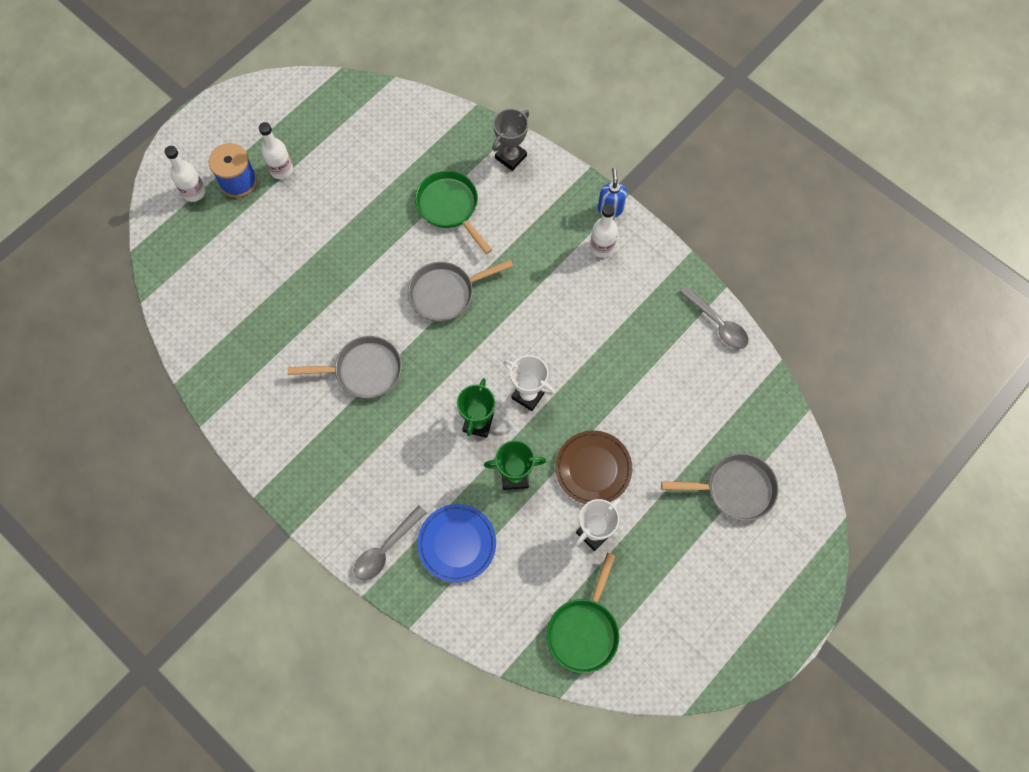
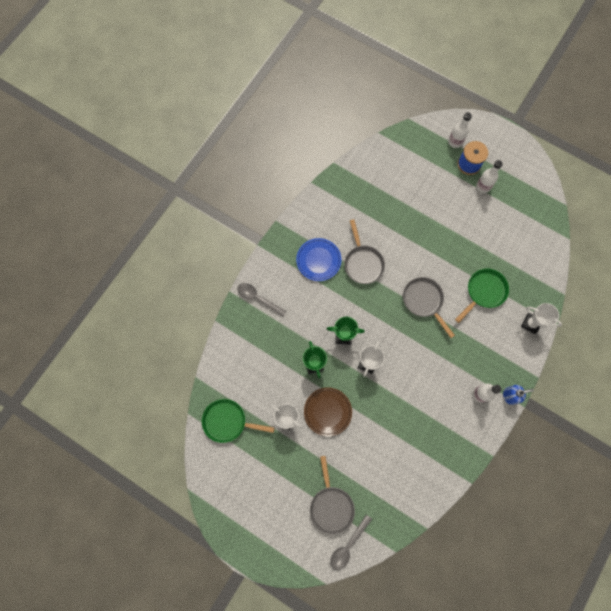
camera: 80 degrees right, 5 degrees up
(457, 544) = (267, 338): blue plate -> blue plate (318, 260)
(511, 157) = (531, 323): grey trophy -> white trophy
(717, 323) = (443, 480): grey spoon -> grey spoon (348, 545)

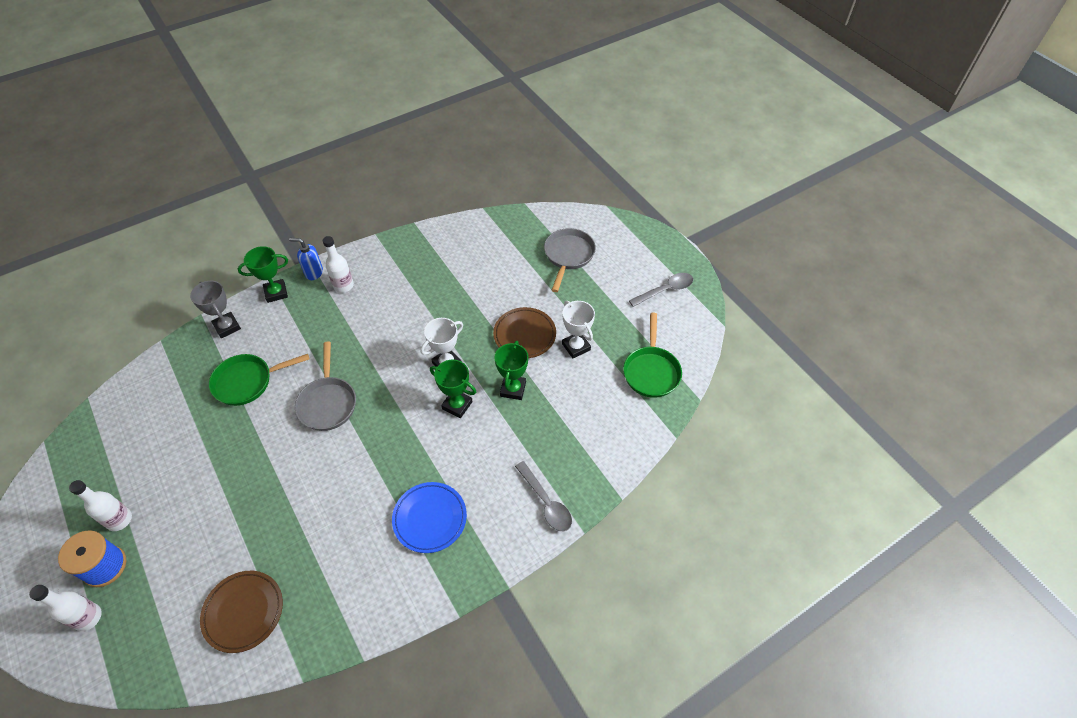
camera: 155 degrees left, 20 degrees down
(228, 421) = (651, 371): green pan -> green pan turned 60 degrees clockwise
(348, 545) = (568, 222): grey spoon -> grey spoon (665, 290)
(363, 263) = (371, 486): grey pan -> none
(383, 176) = (243, 612): none -> brown plate
(522, 366) = (276, 293): none -> green trophy
(531, 323) = (227, 327): white trophy -> grey trophy

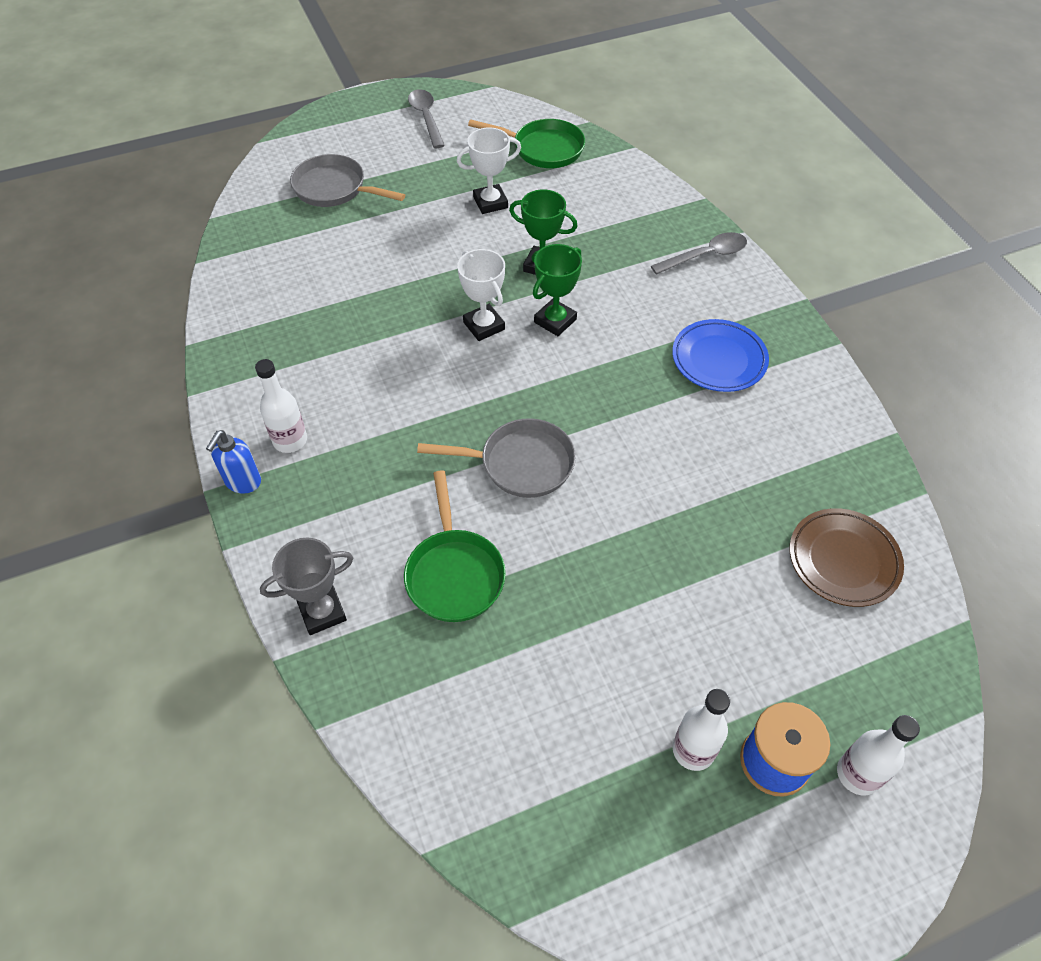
camera: 80 degrees left, 0 degrees up
(276, 293) = (268, 537): green trophy -> none
(524, 335) = (457, 245): brown plate -> none

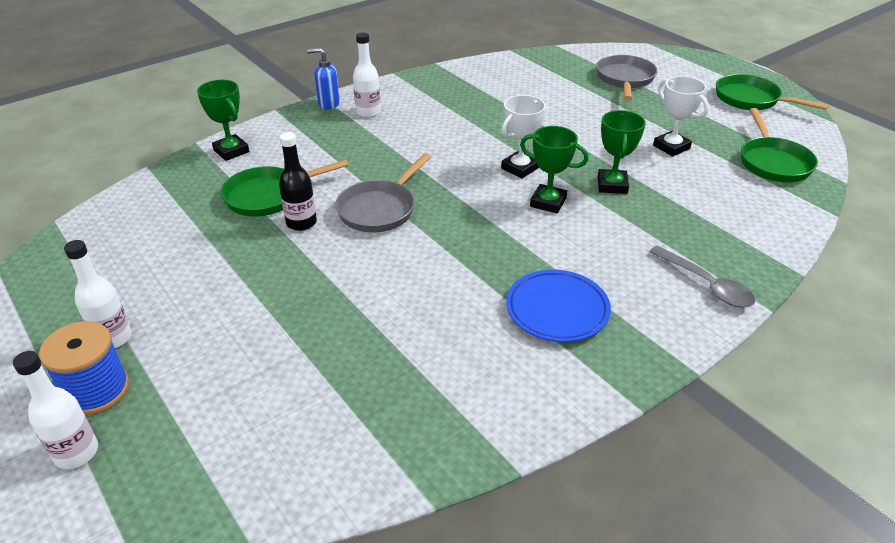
camera: 75 degrees right, 15 degrees down
(322, 612) = (231, 151): grey trophy -> green trophy
(426, 118) = (751, 99): grey spoon -> green pan
(521, 463) = (380, 209): grey pan -> grey pan turned 45 degrees clockwise
(524, 543) = (301, 223): none -> black bottle
(843, 560) = (320, 429): brown plate -> none

